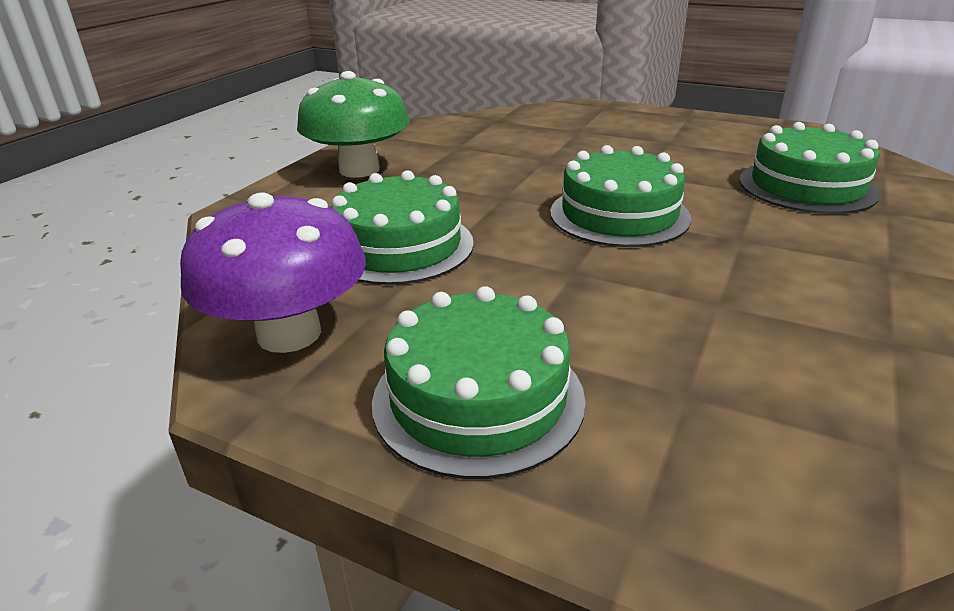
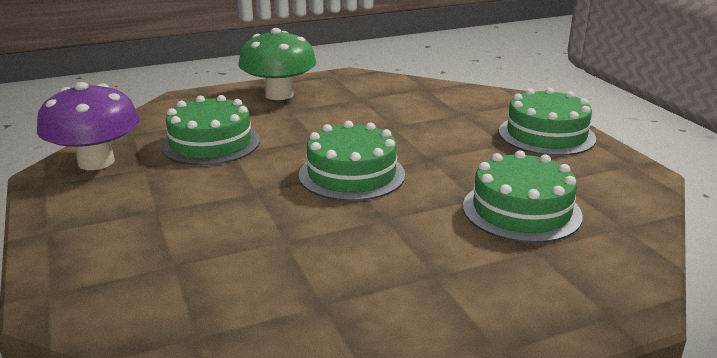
camera: 40 degrees right, 5 degrees down
(478, 398) = (102, 220): green cake -> green cake (546, 135)

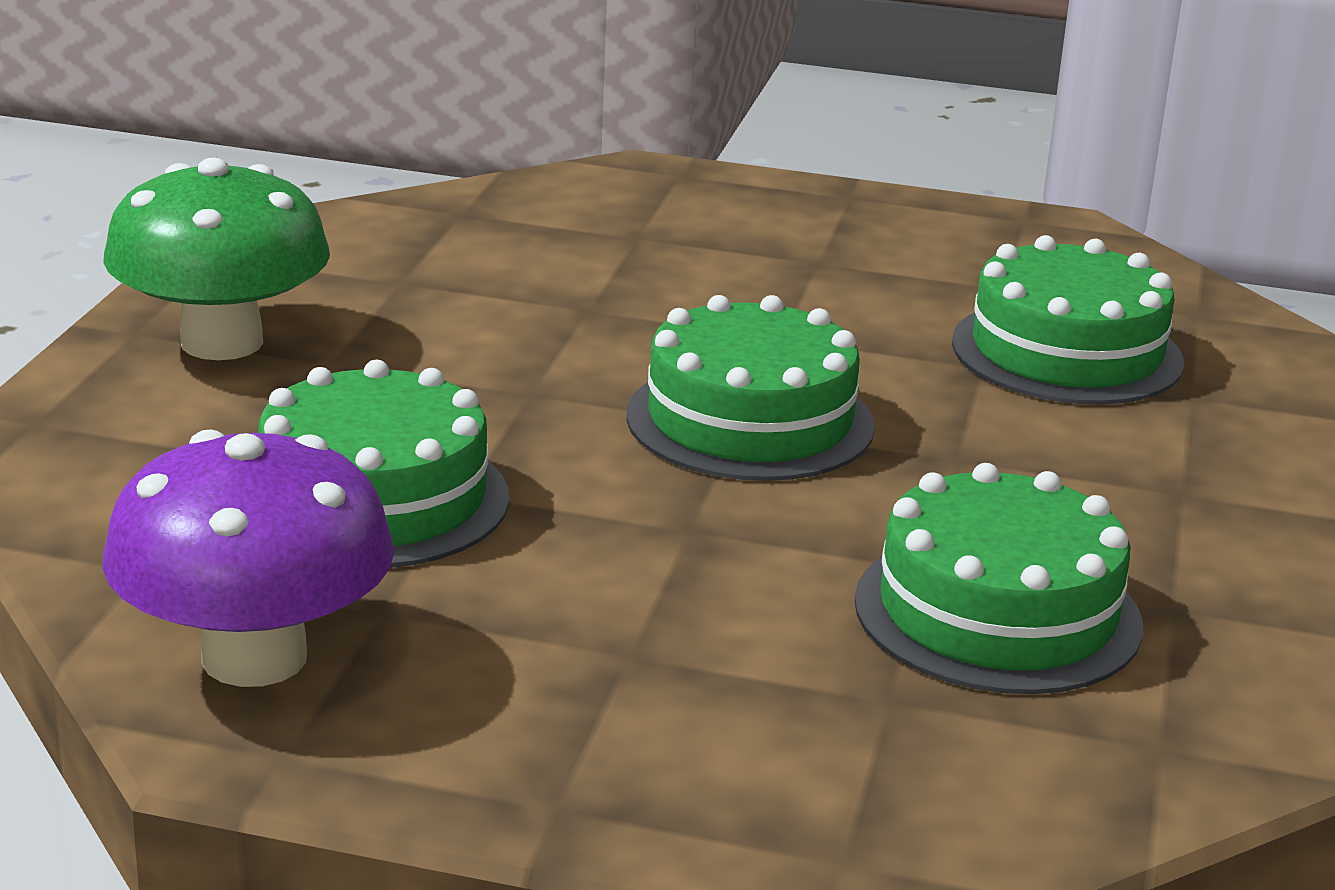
camera: 55 degrees left, 0 degrees up
(546, 135) = (834, 219): green cake -> green cake (997, 613)

